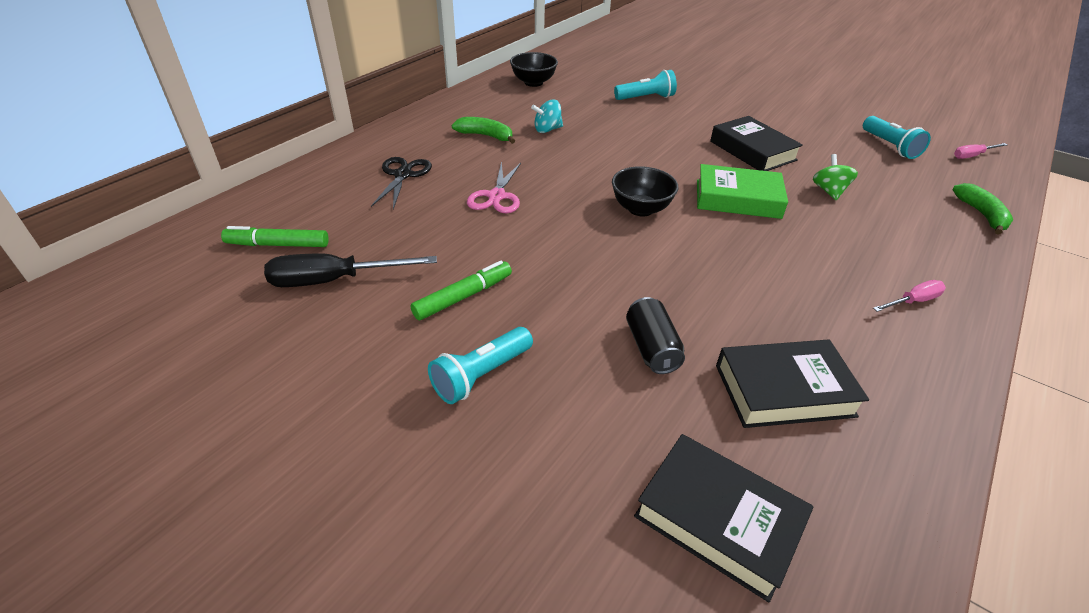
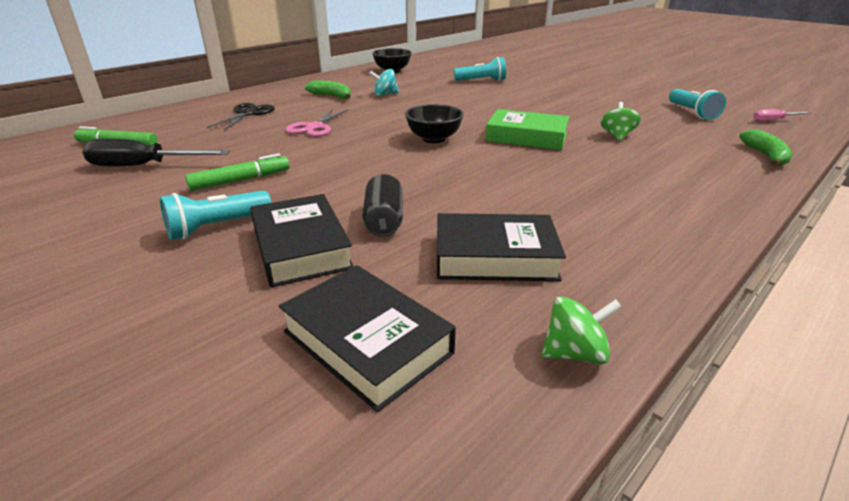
camera: 10 degrees right, 10 degrees down
(752, 151) = (558, 111): black book -> black book (301, 247)
(904, 508) = (574, 353): none -> green spinning top
(913, 301) = (664, 207): pink screwdriver -> none

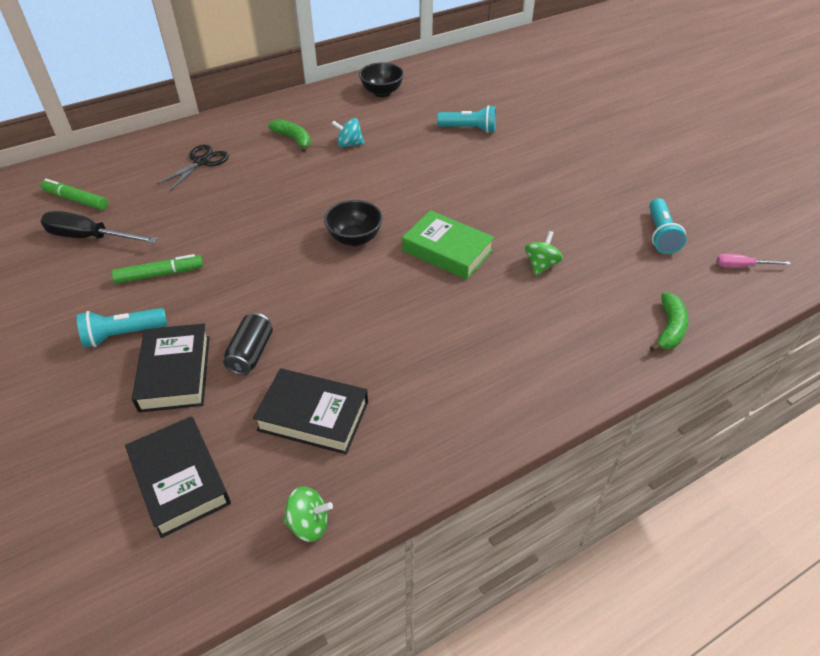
camera: 15 degrees right, 15 degrees up
(314, 127) = (253, 198): pink scissors -> none

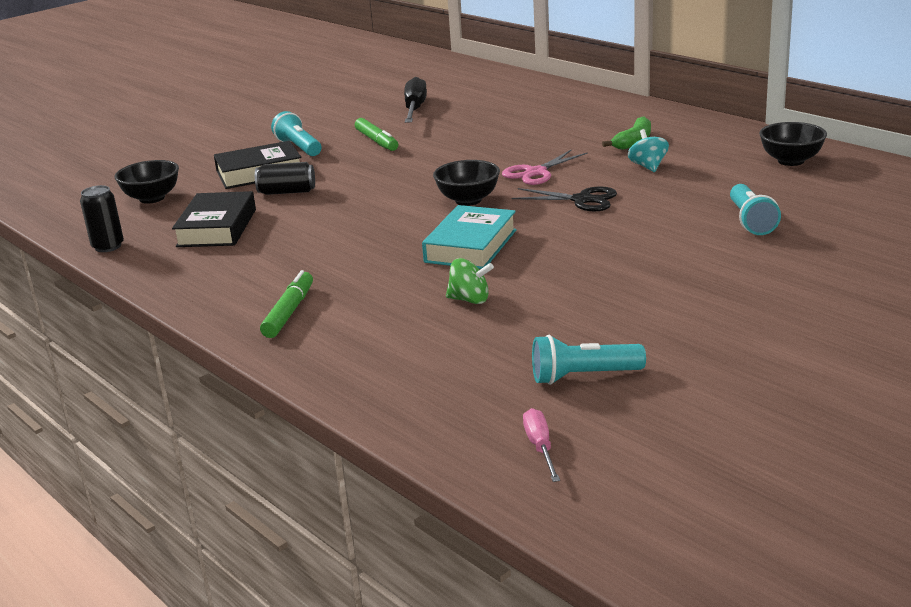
camera: 80 degrees right, 20 degrees down
(76, 200) = (464, 92): green marker -> green marker (289, 312)
(180, 480) = (152, 198): black book -> black bowl
(201, 162) = (557, 116): black scissors -> black scissors (582, 200)
(309, 524) = (108, 246): green spinning top -> black can
(321, 195) = (536, 172): none -> pink scissors
(447, 251) = (470, 246): green book -> turquoise book
(669, 328) = (379, 391): green banana -> none

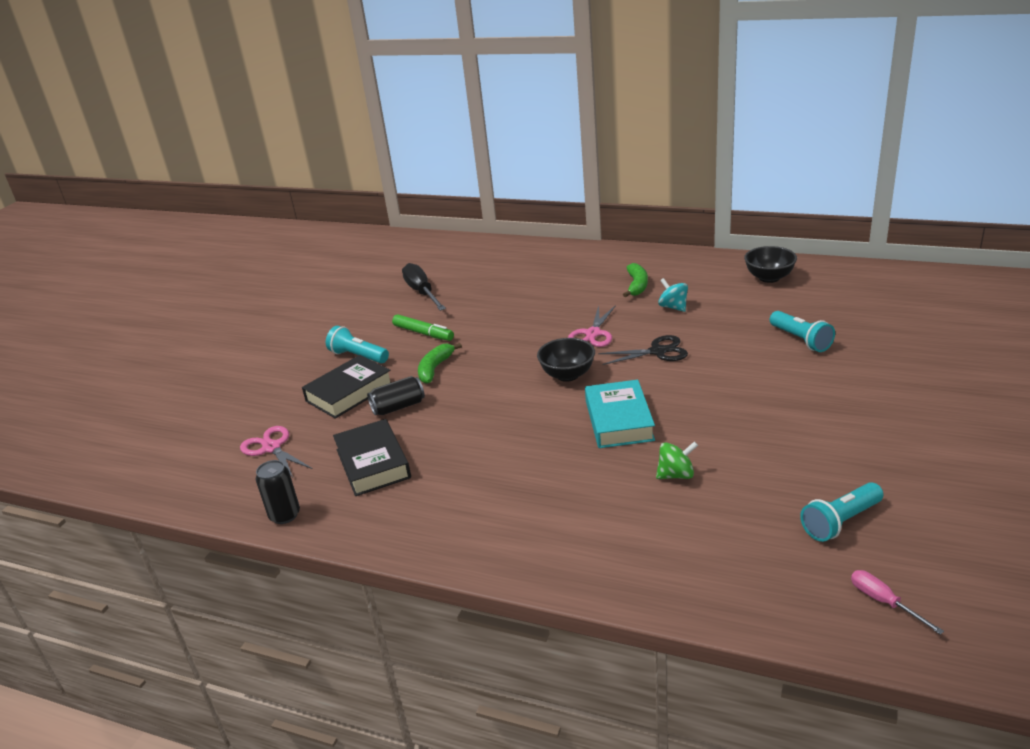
camera: 25 degrees left, 5 degrees up
(152, 198) = (271, 448): black bowl -> pink scissors
(289, 312) = (538, 535): green marker -> none
(353, 170) = (435, 368): none -> green banana

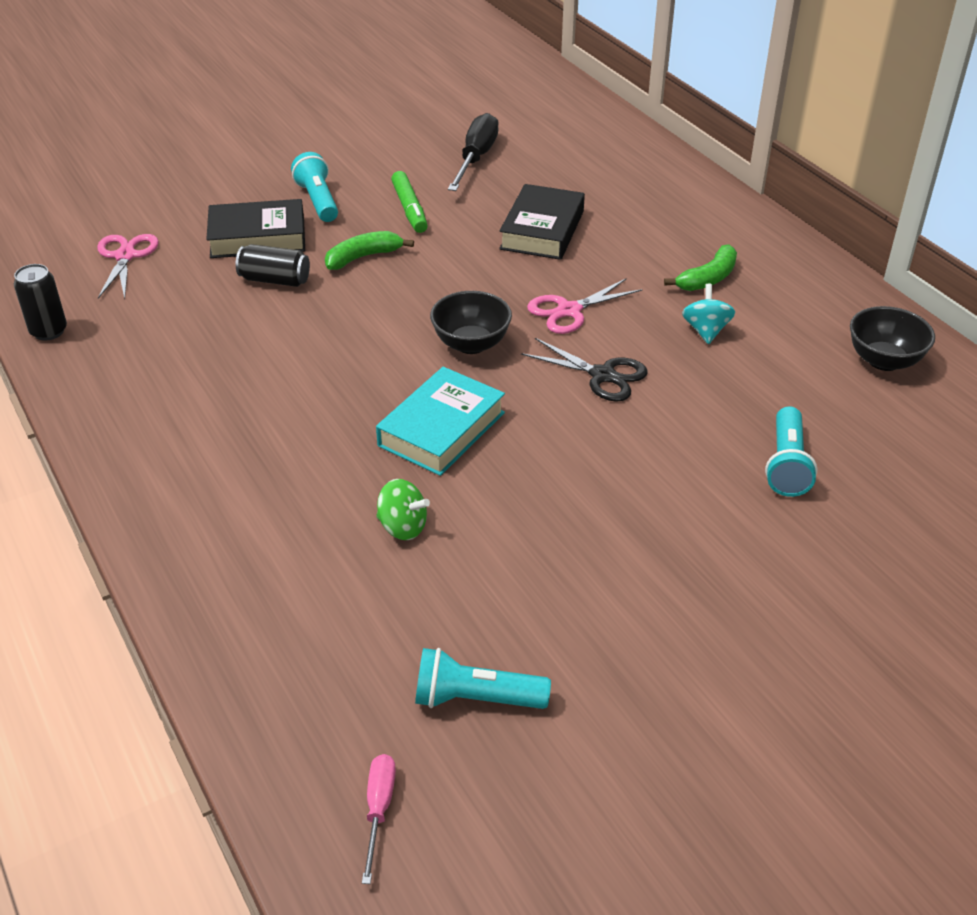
camera: 35 degrees right, 10 degrees up
(373, 463) = (175, 326): black book -> black book (542, 230)

